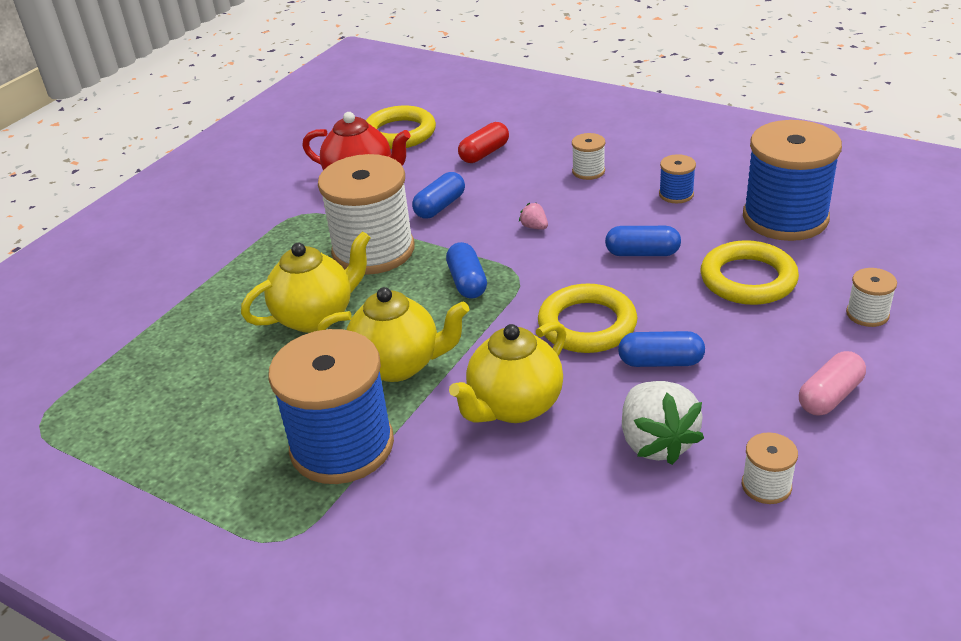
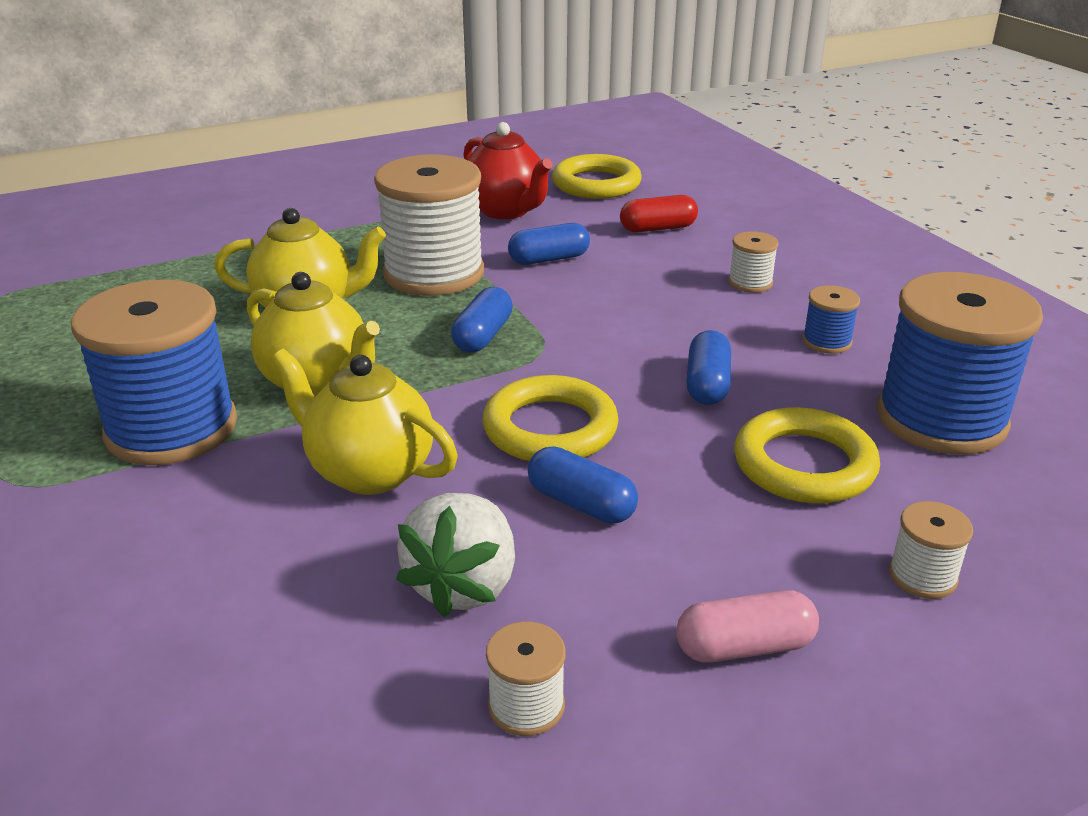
camera: 30 degrees right, 5 degrees down
(514, 406) = (369, 471): yellow teapot -> yellow teapot turned 45 degrees clockwise
(534, 227) = (620, 313): pink strawberry -> none
(642, 253) = (707, 384): blue capsule -> blue capsule turned 60 degrees clockwise

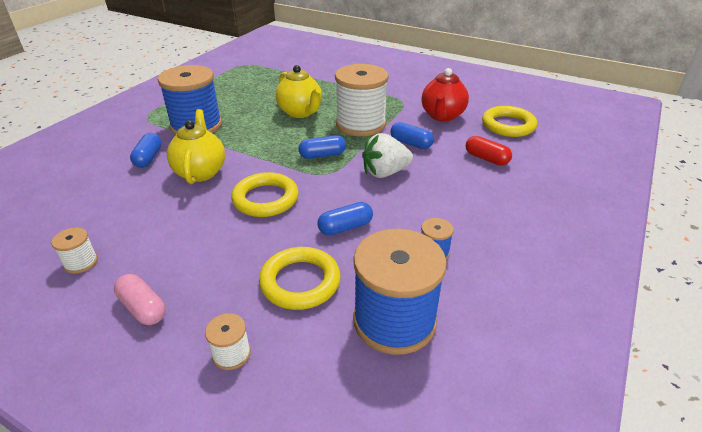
camera: 55 degrees right, 5 degrees up
(318, 381) = (251, 137): yellow teapot -> none
(463, 585) = (144, 221): white strawberry -> white strawberry (385, 173)
(581, 503) = (216, 227): blue capsule -> blue capsule (148, 158)
(750, 283) = (467, 206): white spool -> none

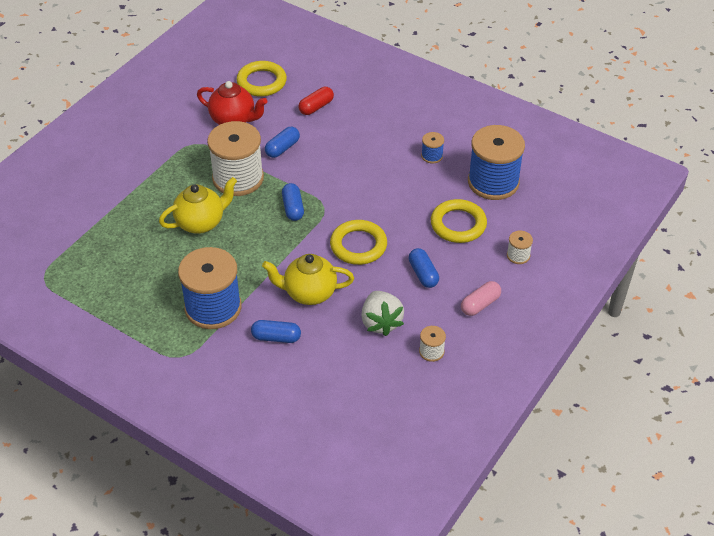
camera: 85 degrees left, 10 degrees up
(345, 227) = (401, 199): blue capsule -> blue capsule (423, 274)
(385, 173) = (328, 170): white strawberry -> white strawberry (381, 322)

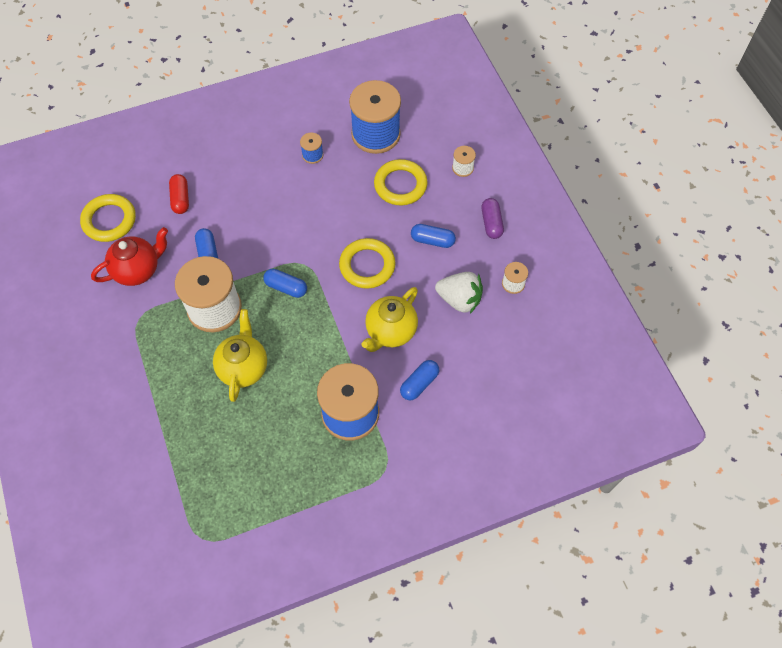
camera: 55 degrees left, 15 degrees up
(480, 304) = (491, 223): pink capsule -> purple capsule

